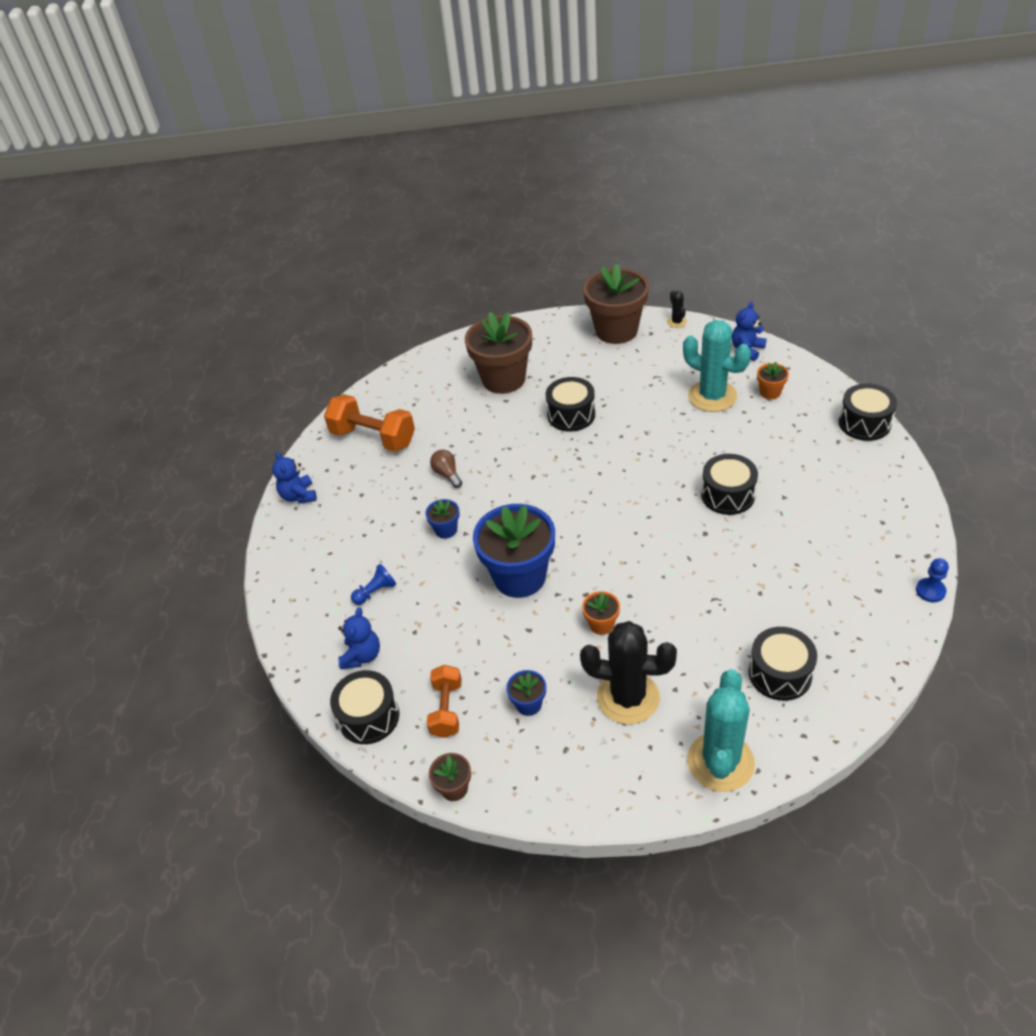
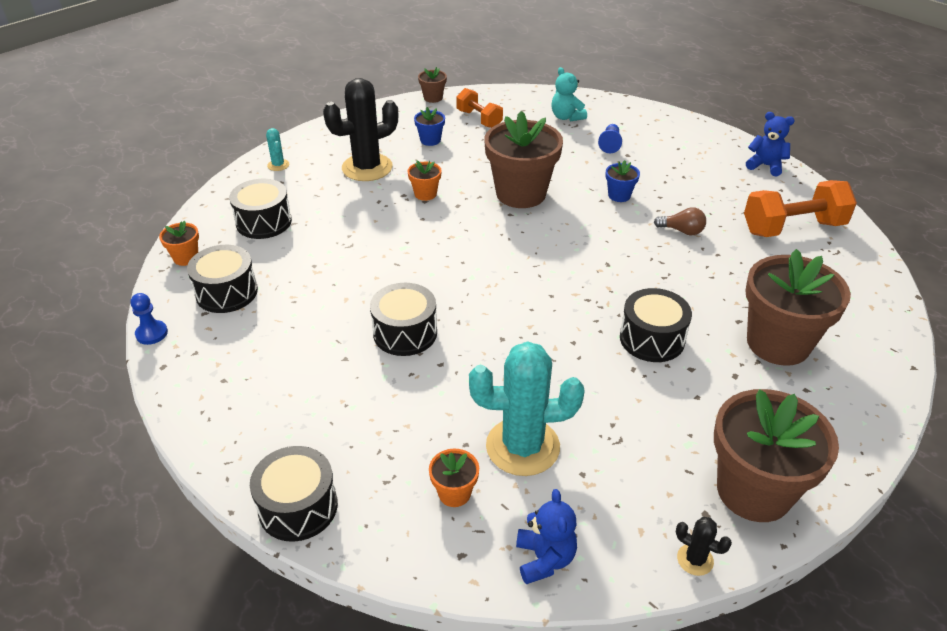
camera: 135 degrees right, 5 degrees down
(362, 656) = (566, 117): blue teddy bear -> turquoise teddy bear
(369, 717) = (521, 100): black drum -> black drum (226, 292)
(519, 577) = (521, 193): blue flower pot -> brown flower pot
(720, 762) = (278, 165): turquoise cactus -> turquoise cactus, size x0.43
(876, 665) = (186, 258): none -> orange flower pot

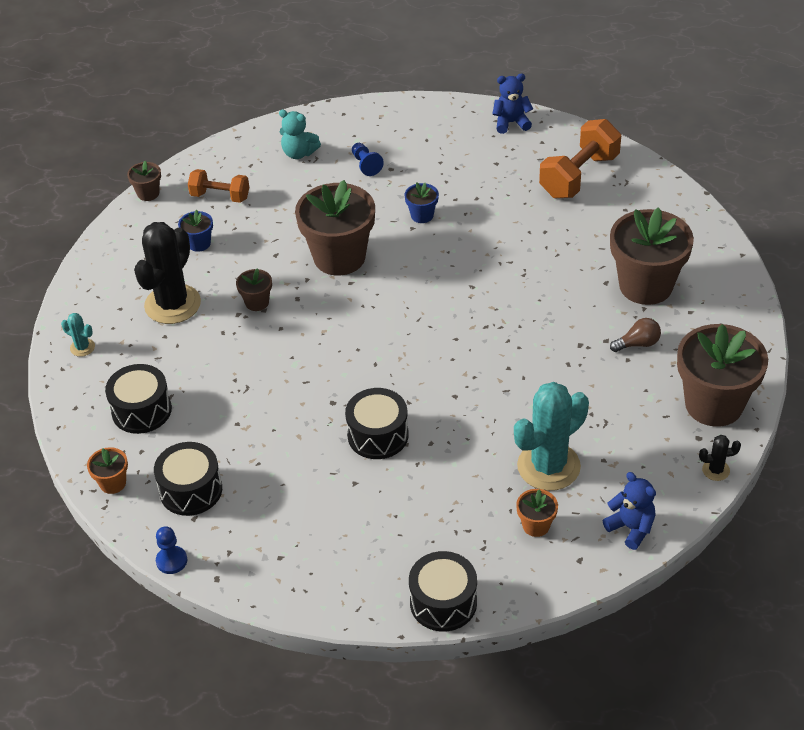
camera: 35 degrees left, 5 degrees up
(425, 194) = (257, 302): orange flower pot -> brown flower pot
(652, 339) = (560, 332): black drum -> none
(682, 231) = (500, 224): brown light bulb -> brown light bulb (637, 344)

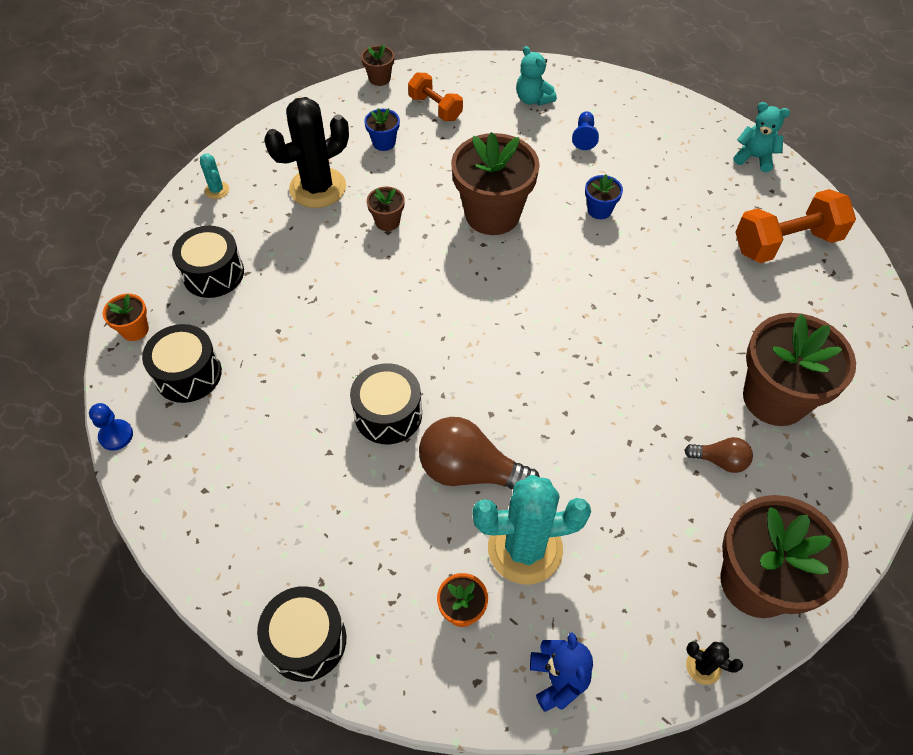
camera: 30 degrees right, 10 degrees up
(471, 440) = (470, 471): none -> brown light bulb
(511, 123) = (754, 157): blue teddy bear -> turquoise teddy bear

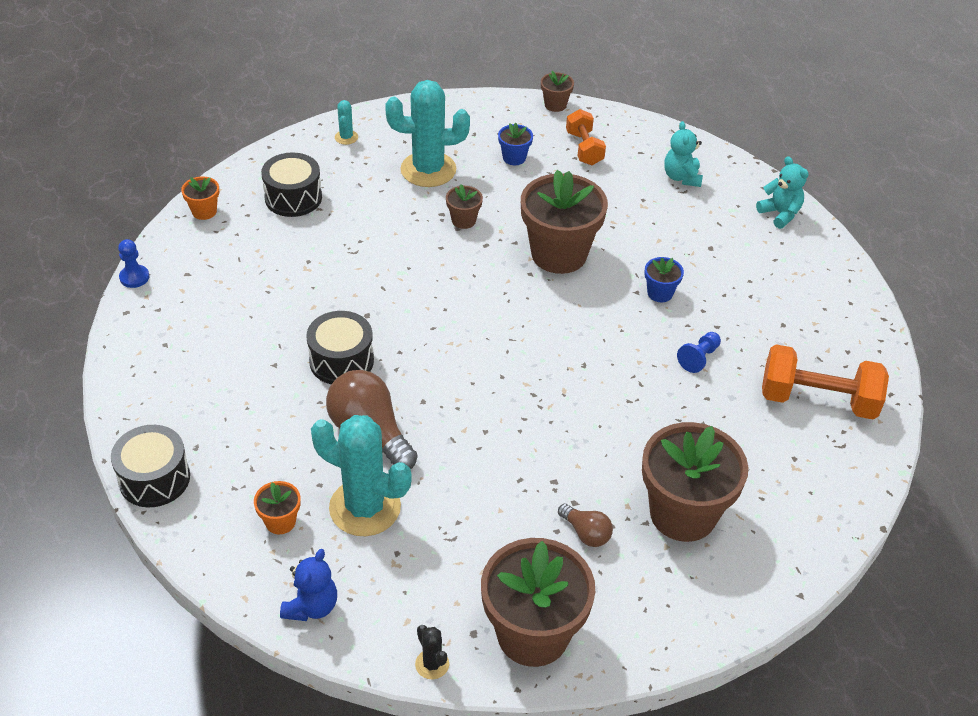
camera: 30 degrees right, 10 degrees down
(188, 374) = (217, 260): black drum -> none
(318, 188) = (428, 170): black cactus -> turquoise cactus
(584, 137) = (702, 228): blue pawn -> blue pawn (699, 358)
(754, 157) = (857, 316): turquoise teddy bear -> turquoise teddy bear (780, 214)

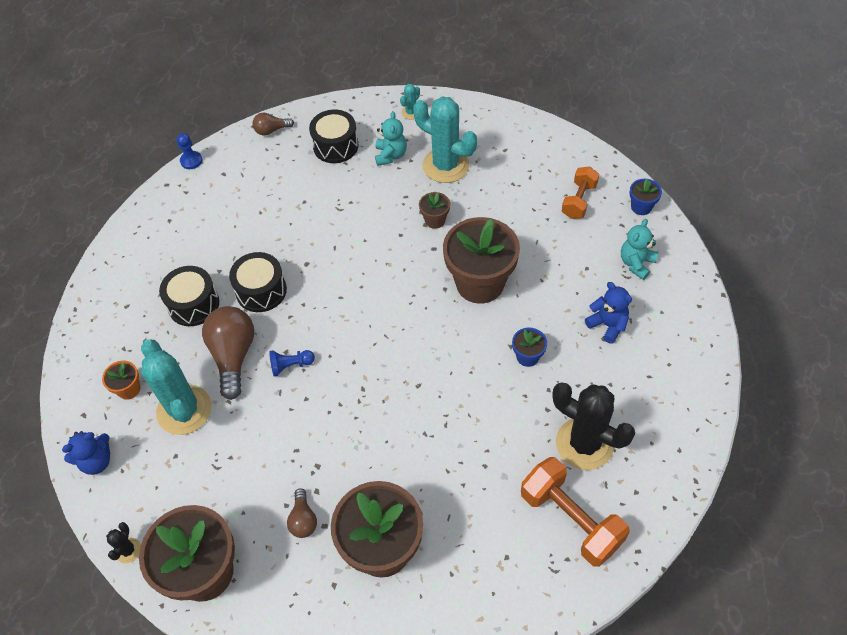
camera: 40 degrees right, 10 degrees up
(154, 478) = (87, 315): black drum -> black drum (193, 304)
(204, 211) = (271, 130): orange flower pot -> brown light bulb
(514, 158) = (517, 184): blue flower pot -> blue flower pot (641, 207)
(555, 105) = (589, 151): brown flower pot -> none
(699, 358) = (508, 428): blue pawn -> blue pawn (290, 365)
(704, 236) = (607, 325): none -> blue teddy bear
(773, 337) = (584, 443): none -> black cactus
(780, 214) = (691, 337): turquoise teddy bear -> turquoise teddy bear (390, 155)

